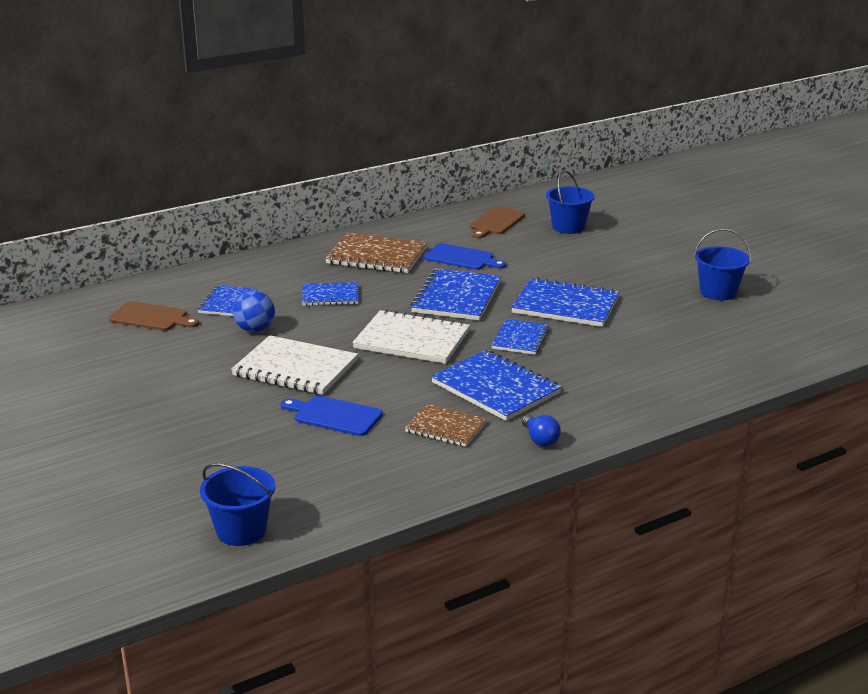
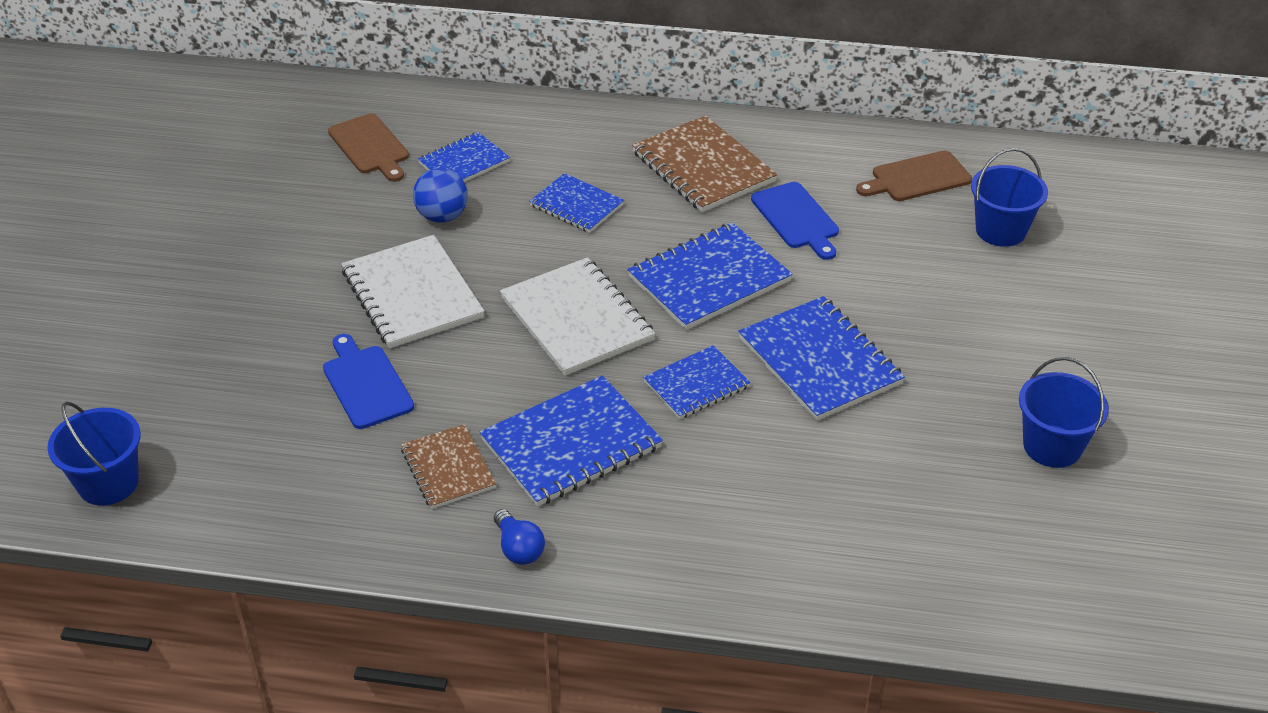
camera: 40 degrees right, 15 degrees up
(495, 388) = (571, 443): blue notebook -> blue notebook turned 60 degrees clockwise
(540, 440) = (518, 548): blue light bulb -> blue light bulb turned 45 degrees counterclockwise

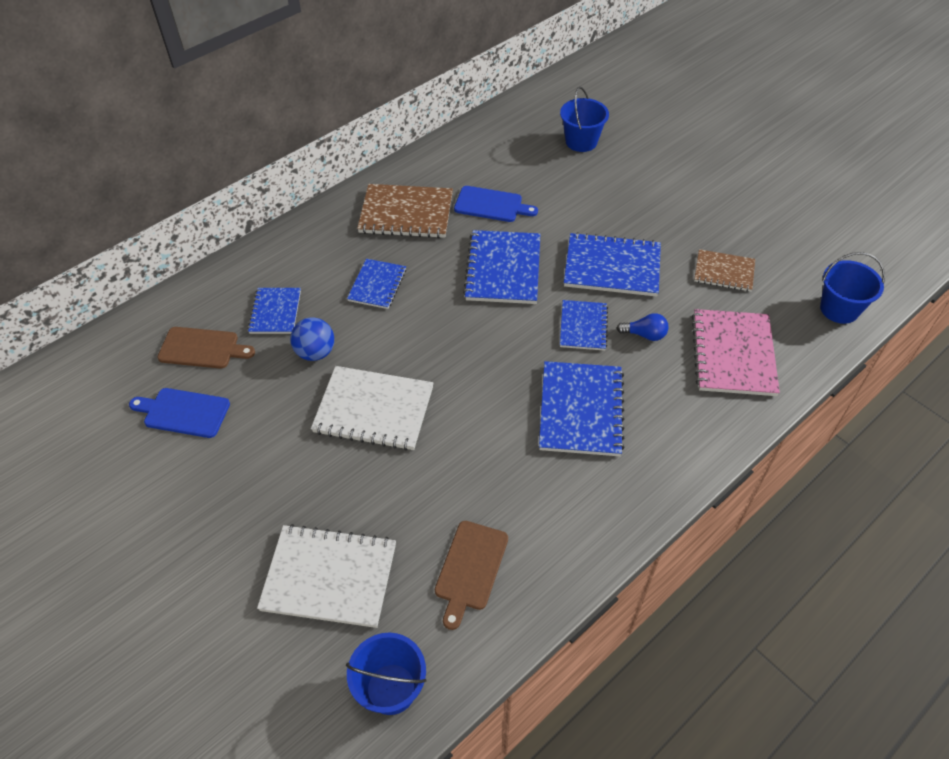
camera: 50 degrees left, 10 degrees up
(366, 384) = (434, 481): blue cutting board -> blue cutting board (183, 412)
(448, 468) = (549, 481): brown notebook -> brown notebook (724, 272)
(518, 548) = (645, 485): blue light bulb -> blue light bulb (644, 335)
(576, 205) = (377, 285): blue notebook -> blue notebook turned 60 degrees counterclockwise
(576, 319) = (478, 345): white notebook -> white notebook (329, 577)
(802, 533) = (733, 354): none -> pink notebook
(917, 178) = (509, 142): brown cutting board -> brown cutting board (470, 569)
(1052, 446) = (749, 225): blue bucket -> blue bucket (839, 309)

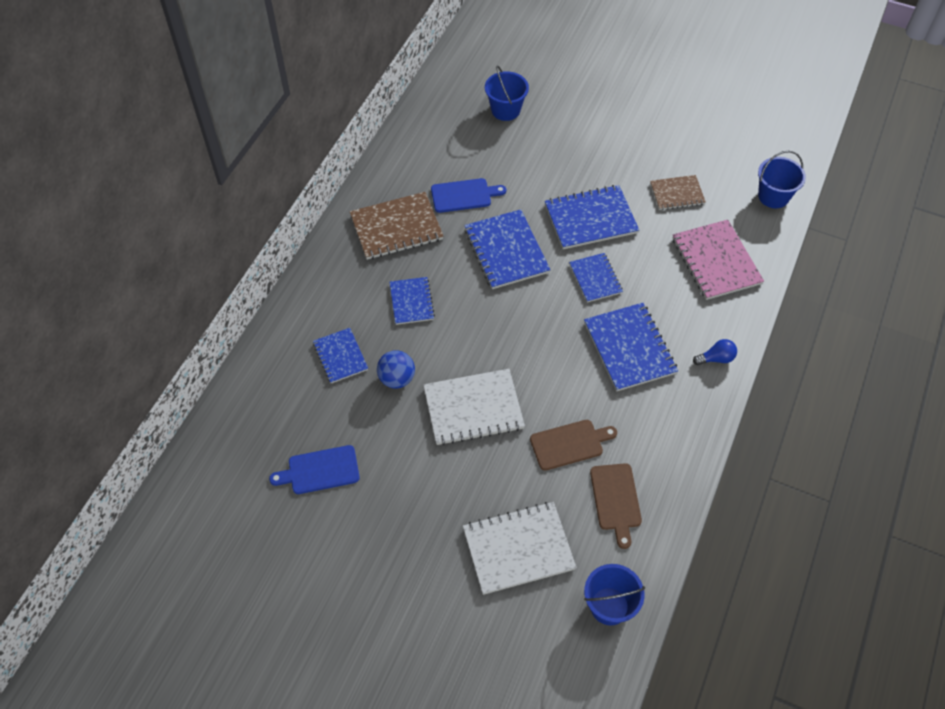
camera: 25 degrees left, 5 degrees up
(202, 348) = (299, 411): brown cutting board -> brown cutting board (569, 444)
(644, 335) = (644, 269): blue light bulb -> blue light bulb (716, 358)

